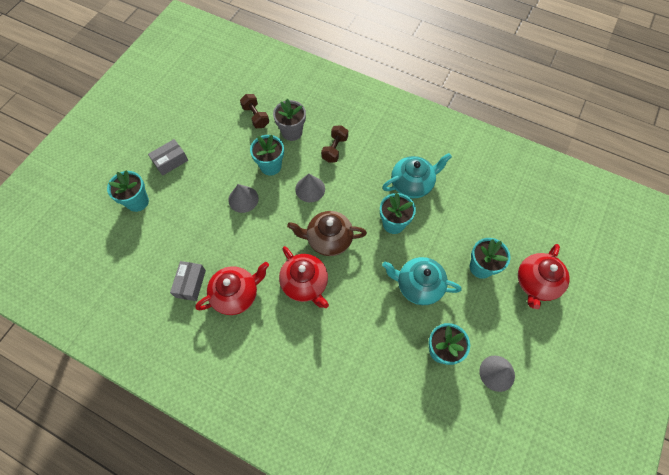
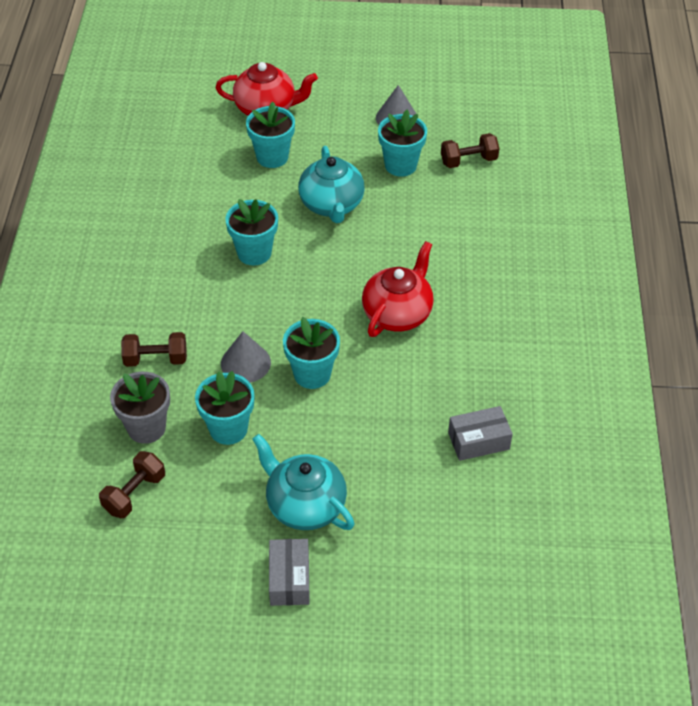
camera: 115 degrees left, 15 degrees down
(137, 202) = (392, 586): turquoise flower pot -> turquoise flower pot (312, 374)
(170, 161) = (289, 579): grey box -> grey box turned 60 degrees clockwise
(236, 294) = (459, 381): red teapot -> none
(243, 199) = (307, 439): grey cone -> none
(328, 239) = (318, 312): brown teapot -> none
(412, 184) = (178, 251): turquoise teapot -> turquoise teapot (304, 505)
(428, 404) = (468, 161): none -> brown dumbbell

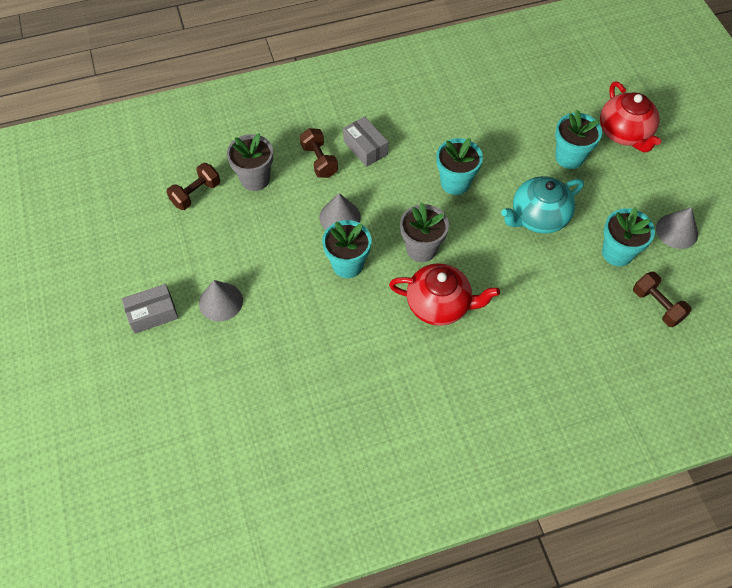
camera: 70 degrees right, 10 degrees up
(134, 494) = (196, 194): brown dumbbell -> brown dumbbell turned 60 degrees counterclockwise
(228, 429) = (273, 228): turquoise flower pot -> none
(304, 505) = (220, 301): turquoise teapot -> grey cone
(323, 306) = (421, 249): none -> grey flower pot
(478, 441) = (327, 408): grey box -> grey box (365, 148)

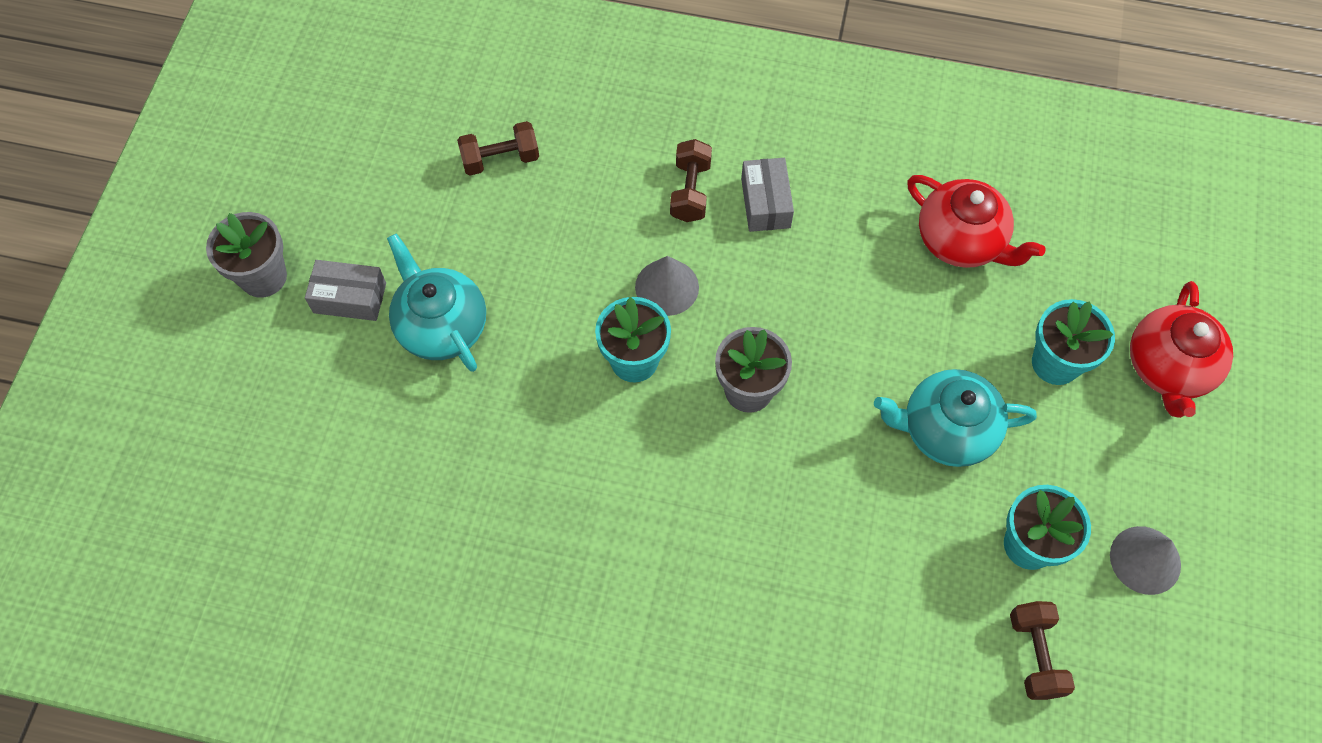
camera: 30 degrees right, 5 degrees up
(220, 301) = (441, 326): grey cone -> turquoise teapot
(255, 179) = (589, 175): grey flower pot -> grey flower pot (263, 277)
(439, 305) = (721, 483): red teapot -> red teapot (961, 241)
(455, 183) = (859, 317): turquoise flower pot -> none

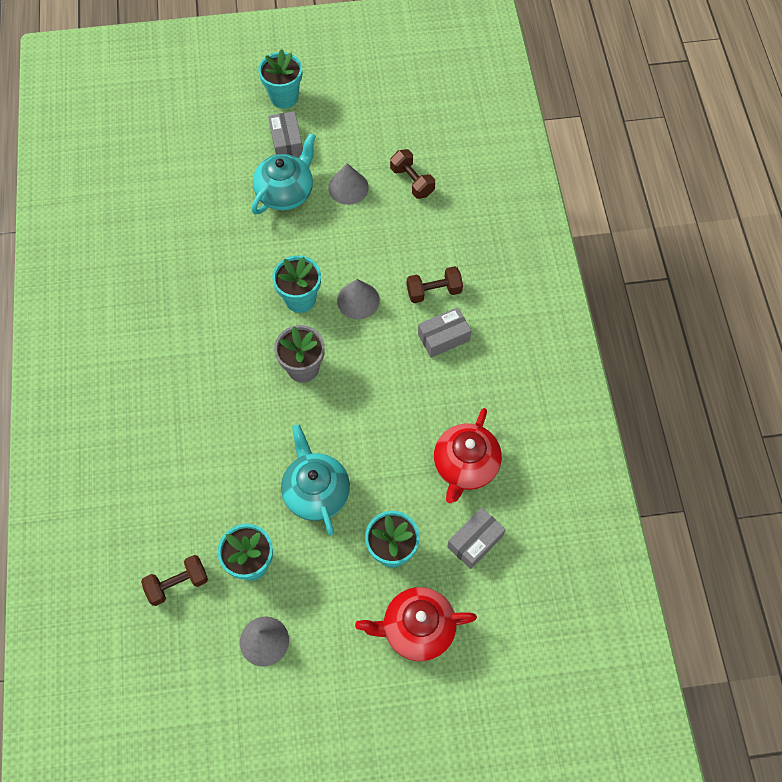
camera: 70 degrees right, 0 degrees up
(263, 277) = (284, 97): grey flower pot -> turquoise flower pot
(472, 241) = (348, 187): none -> grey cone
(1067, 264) = (475, 541): none -> grey box

